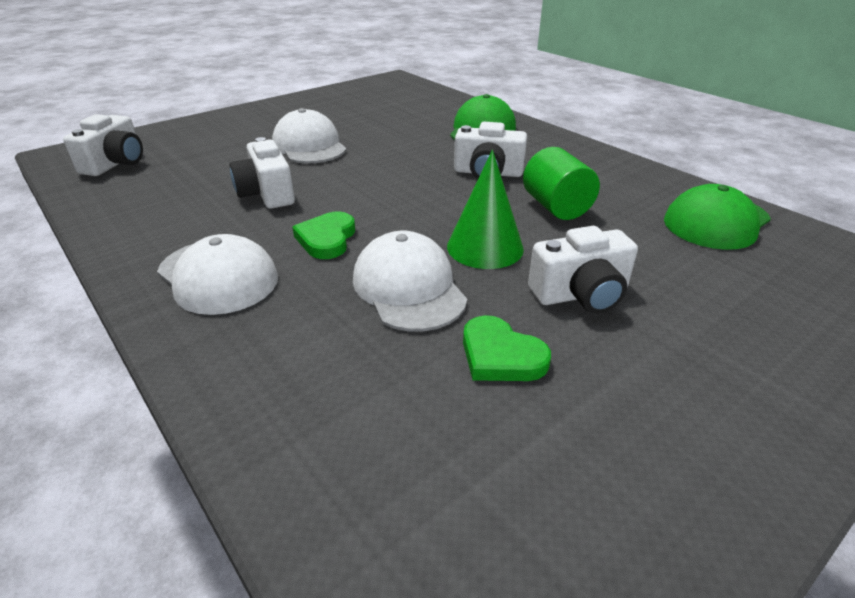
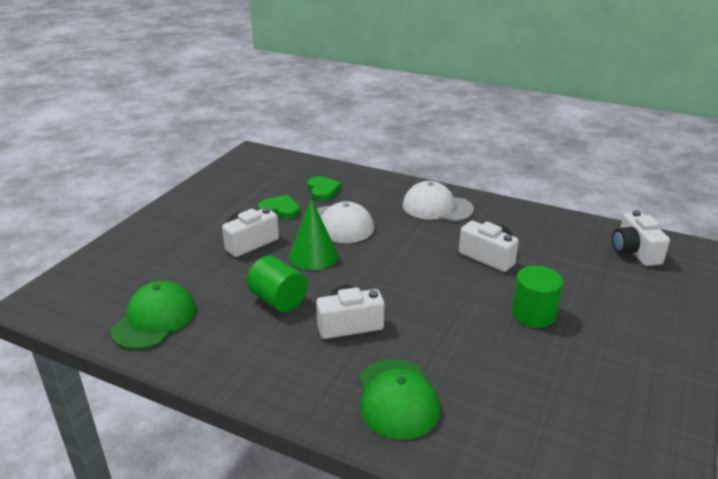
camera: 155 degrees right, 5 degrees down
(309, 146) = (533, 314): white cap -> green cylinder
(327, 239) = (409, 237): green heart -> green heart (323, 191)

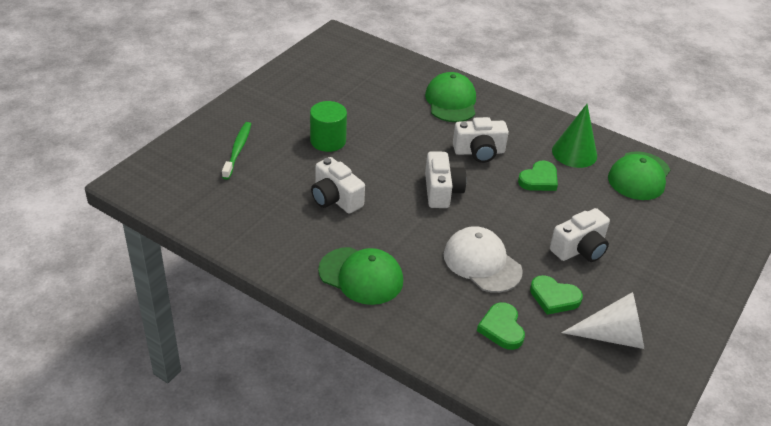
camera: 175 degrees left, 10 degrees up
(240, 194) = (612, 336): none -> white cone
(278, 300) = (539, 179): green cylinder -> green heart
(313, 256) = (510, 223): green cone -> green cone (574, 153)
(437, 207) = (361, 276): white cap -> green cap
(622, 290) = (238, 150): none -> green toothbrush
(634, 252) = (187, 185): white camera -> white camera (441, 191)

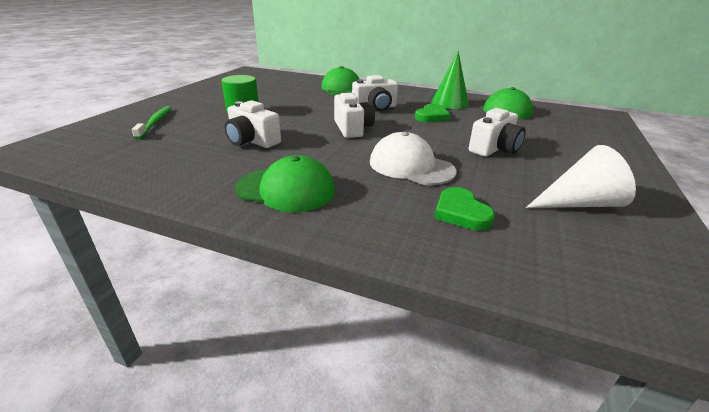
camera: 10 degrees left, 10 degrees down
(554, 297) = (497, 182): green heart -> none

